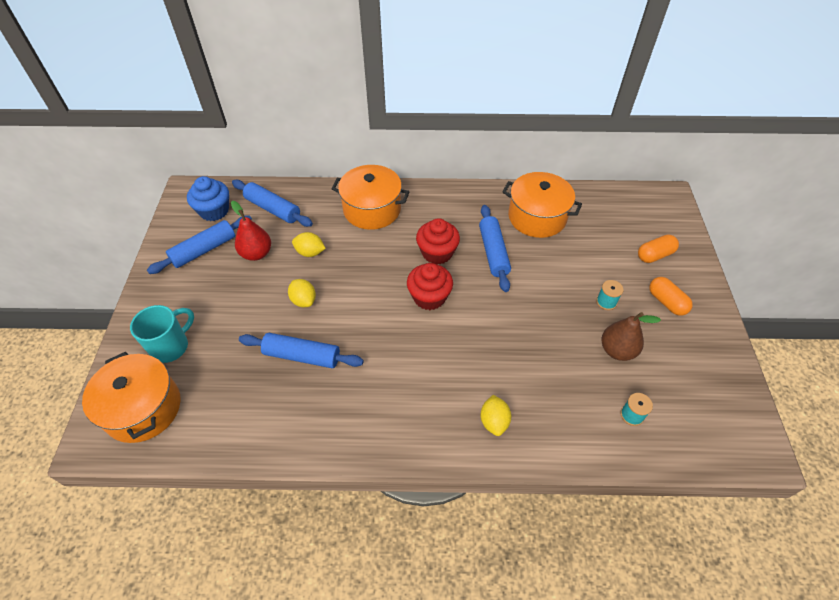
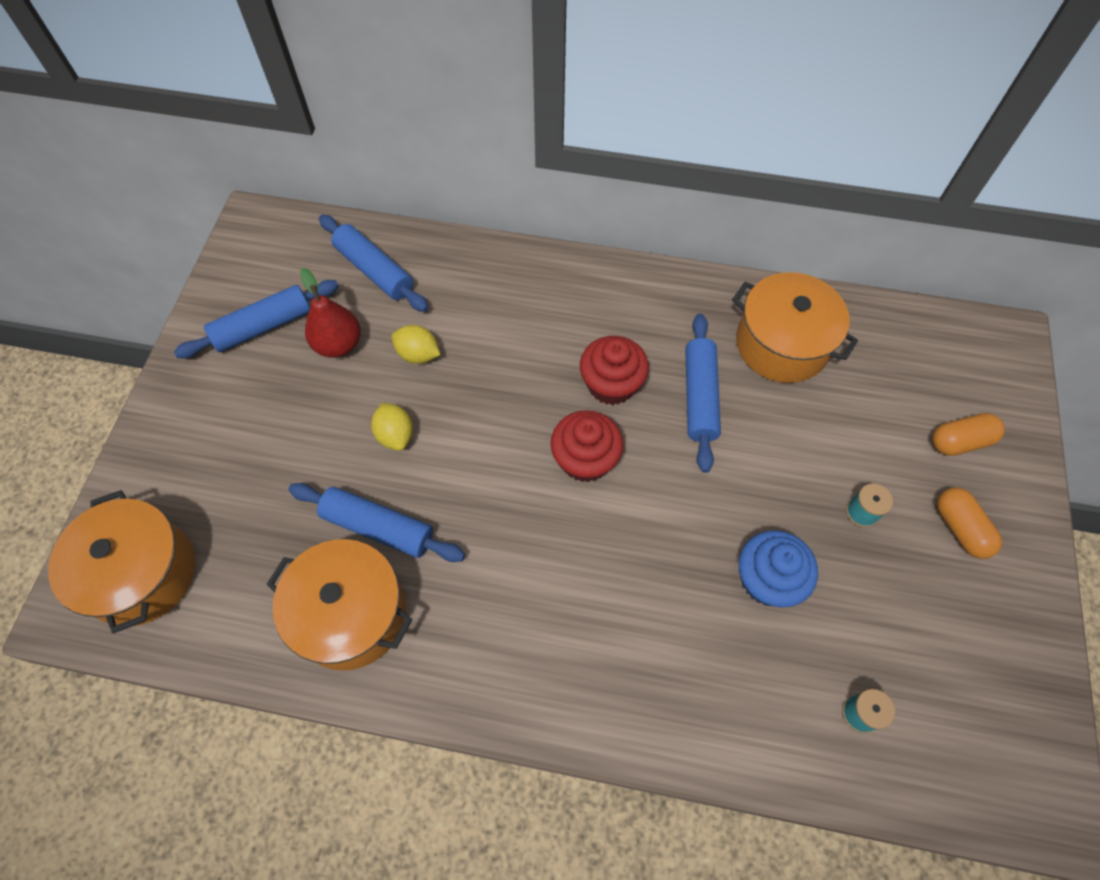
camera: 10 degrees right, 10 degrees up
(171, 346) = (194, 480): turquoise mug -> none
(214, 211) = (287, 261): blue cupcake -> blue cupcake (767, 579)
(372, 209) = (524, 293): orange pot -> orange pot (351, 614)
(494, 421) = (644, 685): yellow lemon -> none
(617, 350) = (861, 599): brown pear -> none

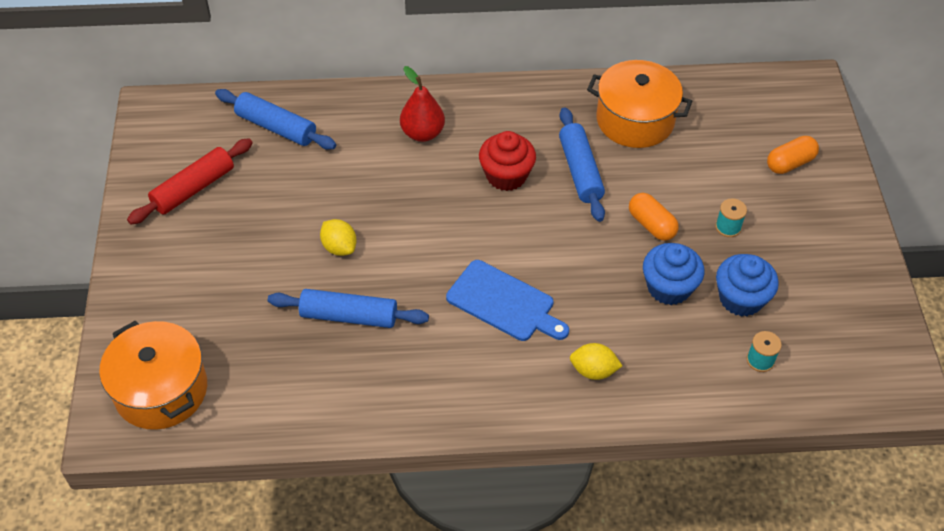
camera: 15 degrees left, 10 degrees down
(263, 326) = (193, 188): blue rolling pin -> red rolling pin
(338, 344) = (265, 190): red pear -> red pear (422, 133)
(351, 614) = (348, 380): orange pot -> none
(418, 354) = (337, 184): yellow lemon -> yellow lemon (593, 371)
(562, 553) = (504, 303): none -> blue cutting board
(585, 459) = (502, 234): red cupcake -> none
(855, 617) = (741, 298): none -> blue cupcake
(960, 528) = (804, 223): orange capsule -> orange capsule (651, 225)

